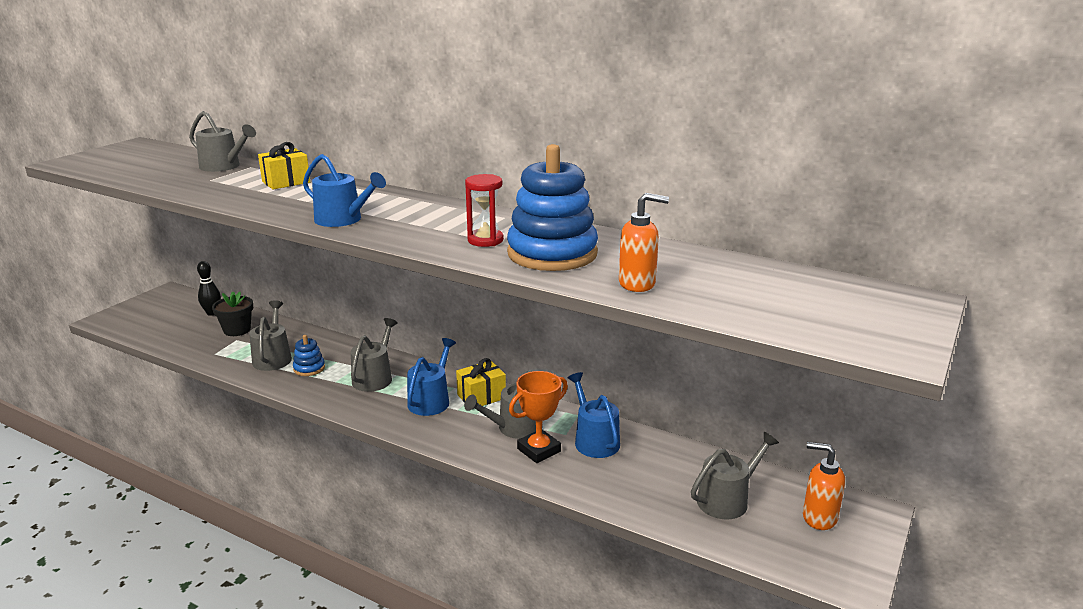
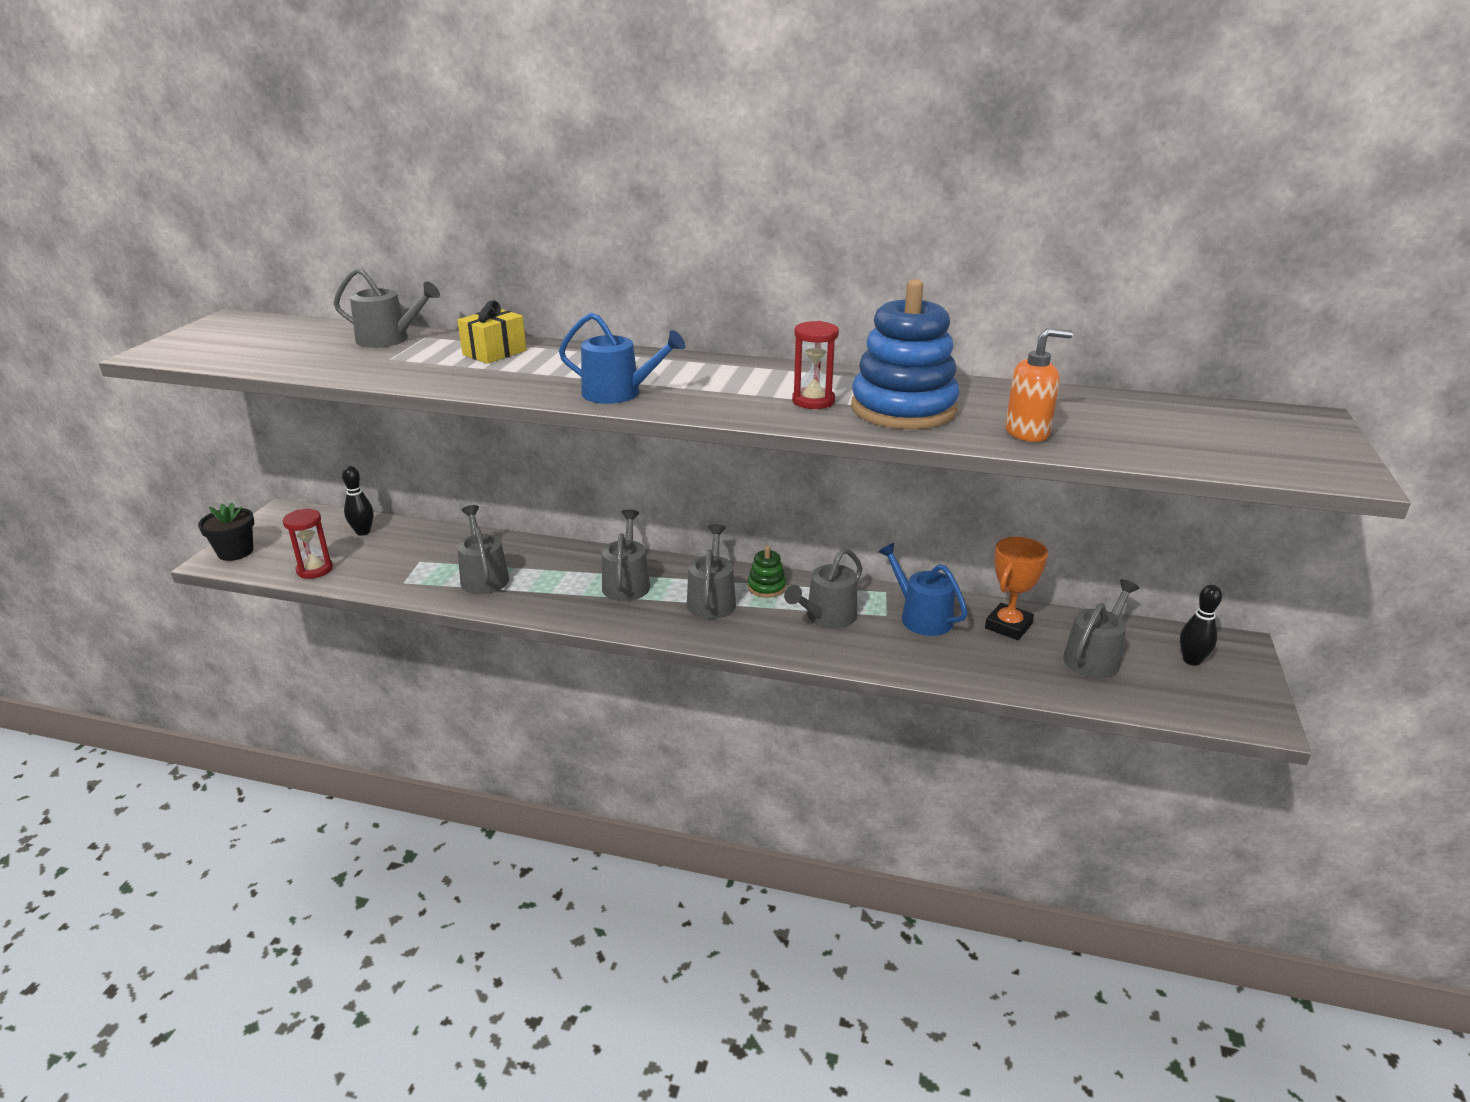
camera: 15 degrees left, 5 degrees up
(161, 336) = (315, 570): none -> red hourglass
(237, 330) = (412, 549): black flower pot -> black flower pot (235, 552)
(309, 368) = (538, 583): blue stacking toy -> none
(431, 400) = (712, 600): blue watering can -> grey watering can
(481, 397) = (766, 587): yellow gift -> green stacking toy
(539, 450) = (869, 637): orange trophy -> orange trophy (1008, 626)
(819, 517) = (1191, 660): orange soap dispenser -> black bowling pin

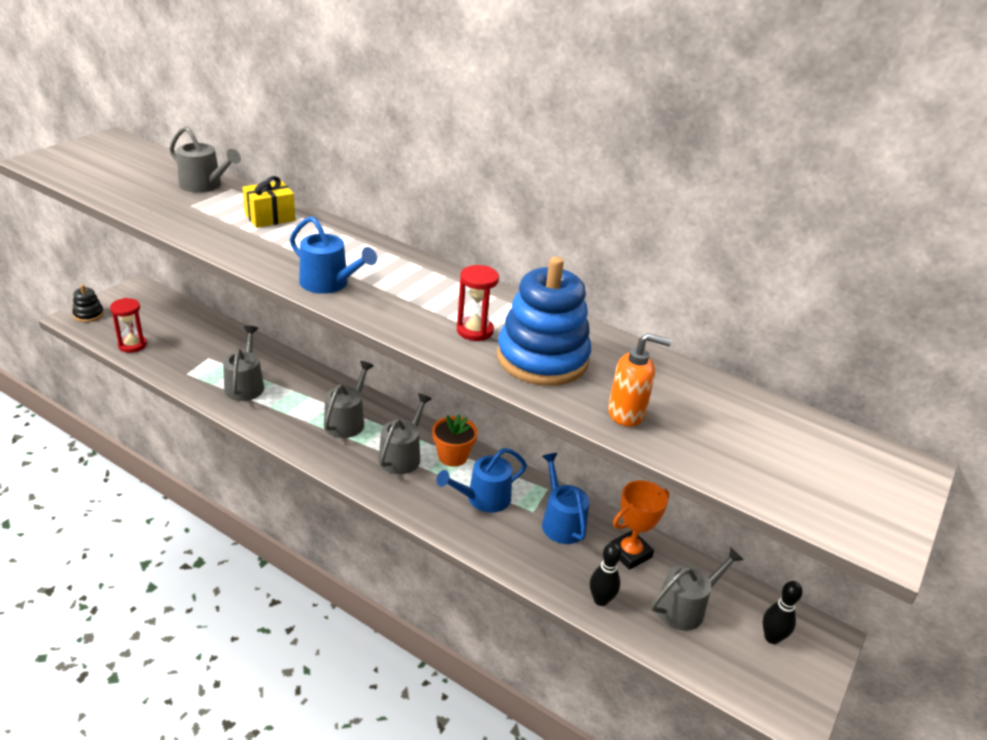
camera: 15 degrees right, 5 degrees up
(235, 552) = (88, 314): black flower pot -> black stacking toy
(363, 532) = (184, 320): black bowling pin -> black bowling pin (600, 600)
(766, 587) = (452, 456): green stacking toy -> orange flower pot
(827, 617) = (483, 498): grey watering can -> blue watering can

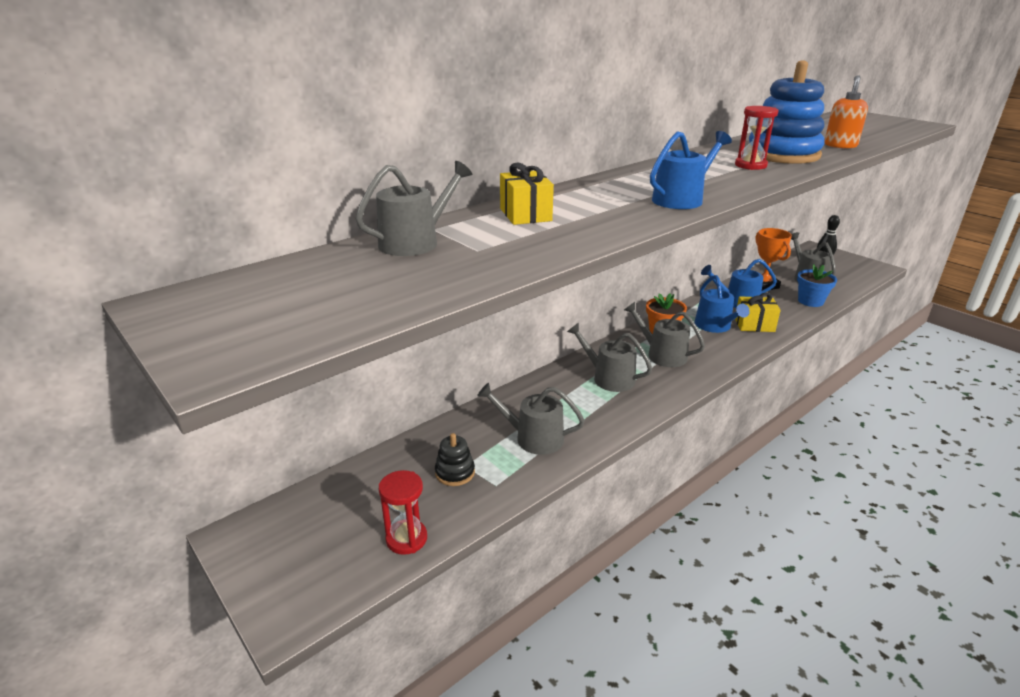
camera: 70 degrees left, 5 degrees down
(88, 314) = (287, 597): black stacking toy -> black stacking toy (455, 472)
(501, 534) = (754, 325): none -> yellow gift
(600, 600) = (810, 301): black bowling pin -> blue flower pot

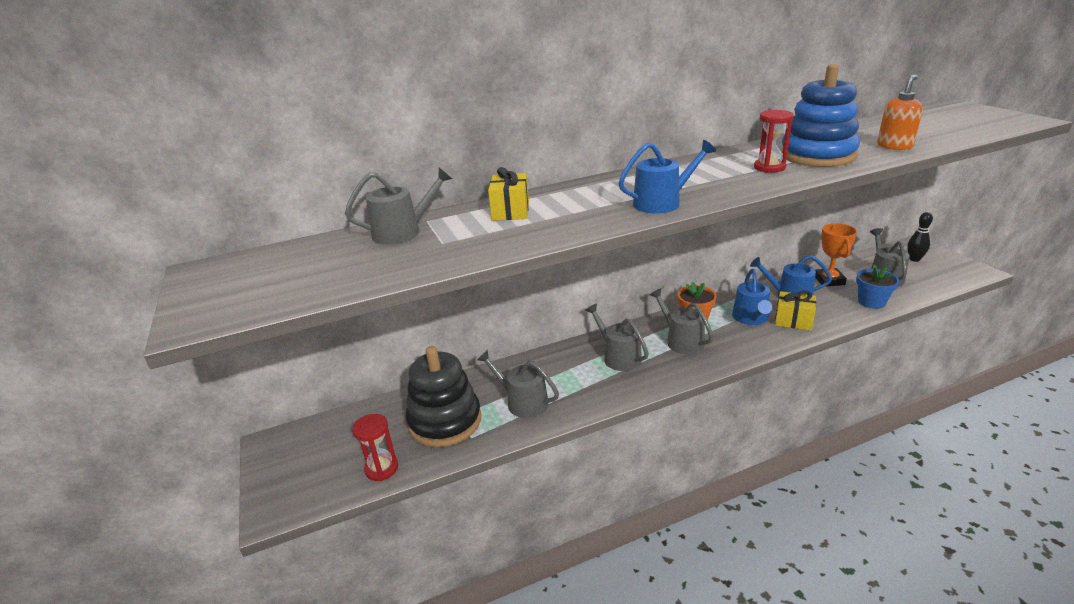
camera: 20 degrees right, 0 degrees up
(455, 472) = (445, 421): black stacking toy -> black stacking toy, size x2.21

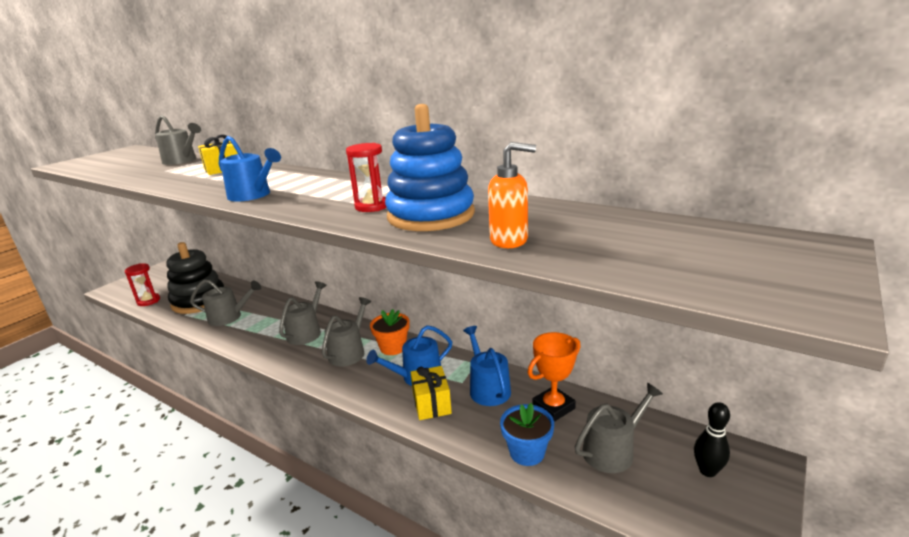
camera: 55 degrees right, 5 degrees down
(523, 402) = (229, 317): grey watering can -> grey watering can turned 90 degrees clockwise

